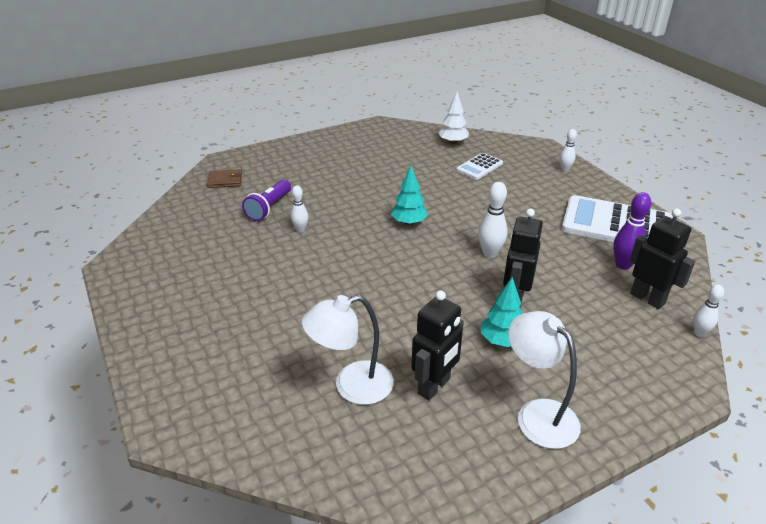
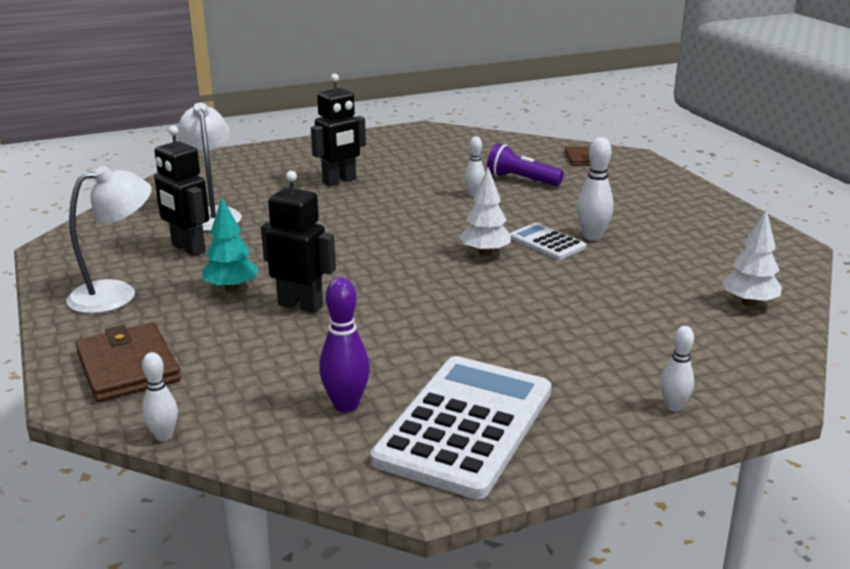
camera: 95 degrees right, 10 degrees down
(409, 222) = (485, 253): turquoise tree -> white tree
(479, 167) = (660, 318): white calculator -> white calculator (546, 242)
(490, 253) = (402, 299): white bowling pin -> white bowling pin (592, 236)
(639, 372) = (128, 367): none -> brown wallet
(647, 298) = (257, 408): black robot -> black robot (339, 181)

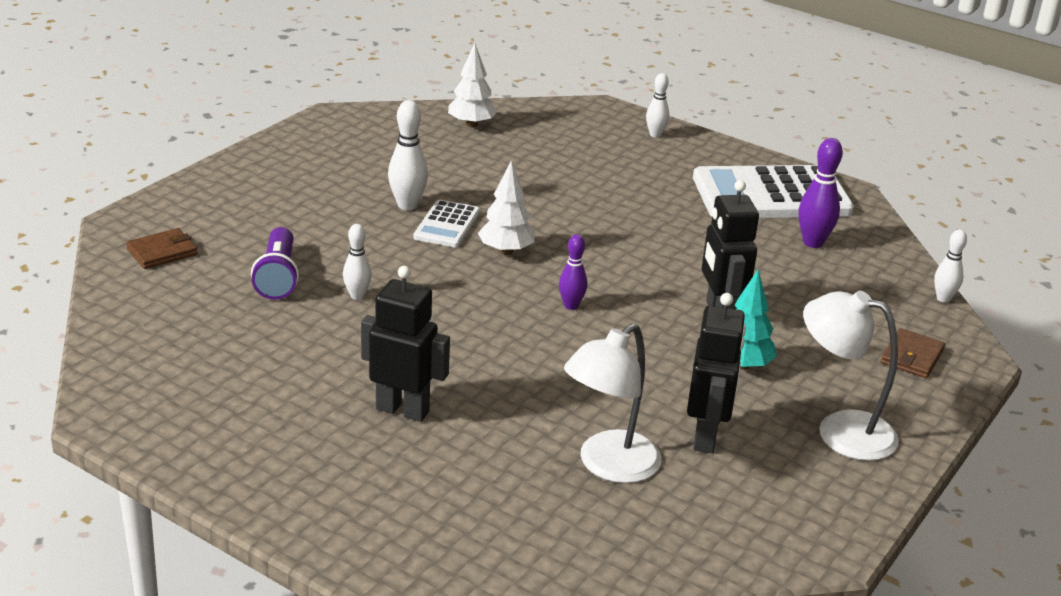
camera: 125 degrees left, 5 degrees up
(128, 367) = (911, 357): brown wallet -> brown wallet, size x0.61
(383, 253) = (571, 306): none -> purple bowling pin

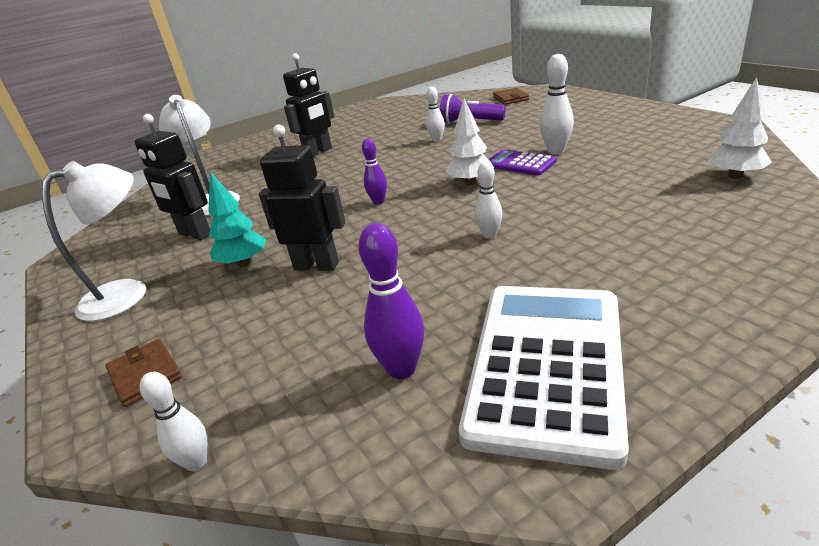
camera: 120 degrees right, 0 degrees up
(447, 225) = (520, 163): white calculator -> purple calculator
(655, 135) = (752, 292): white bowling pin -> white bowling pin (489, 235)

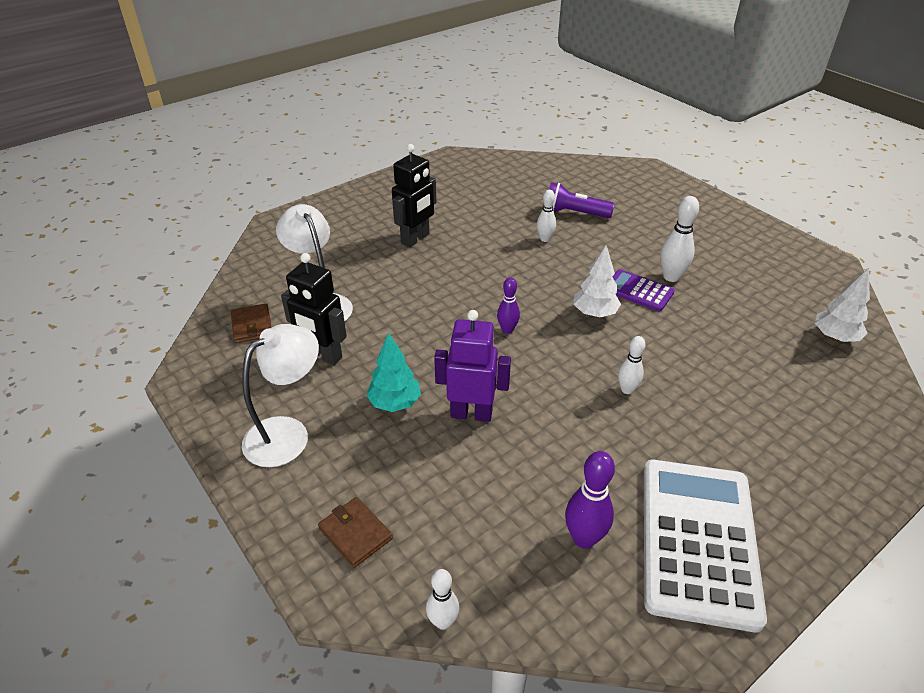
camera: 10 degrees left, 10 degrees up
(316, 266) = (471, 413): black robot -> purple robot
(510, 98) = (611, 178): brown wallet -> brown wallet (252, 325)

